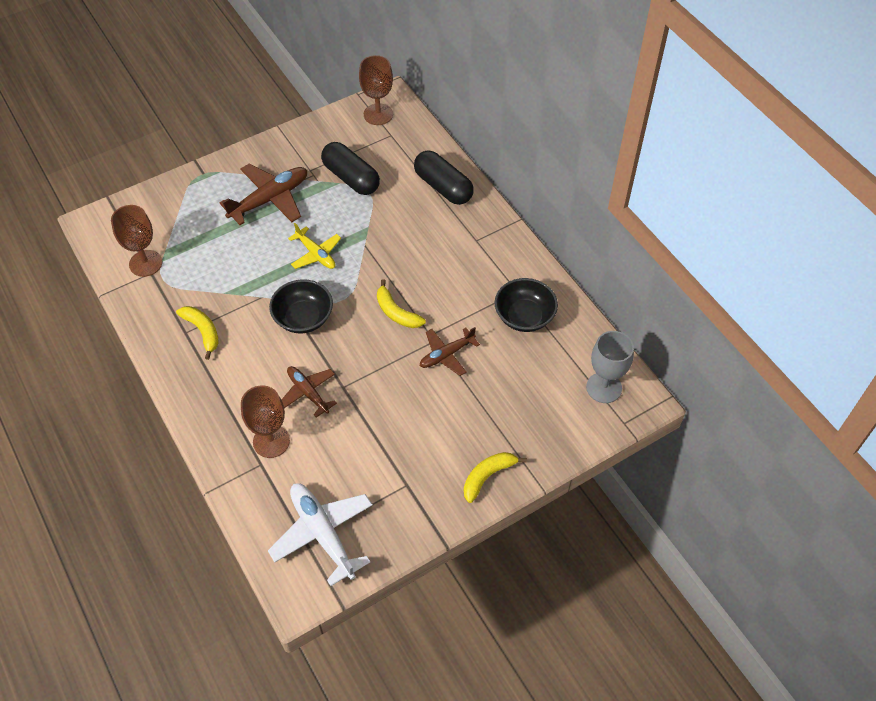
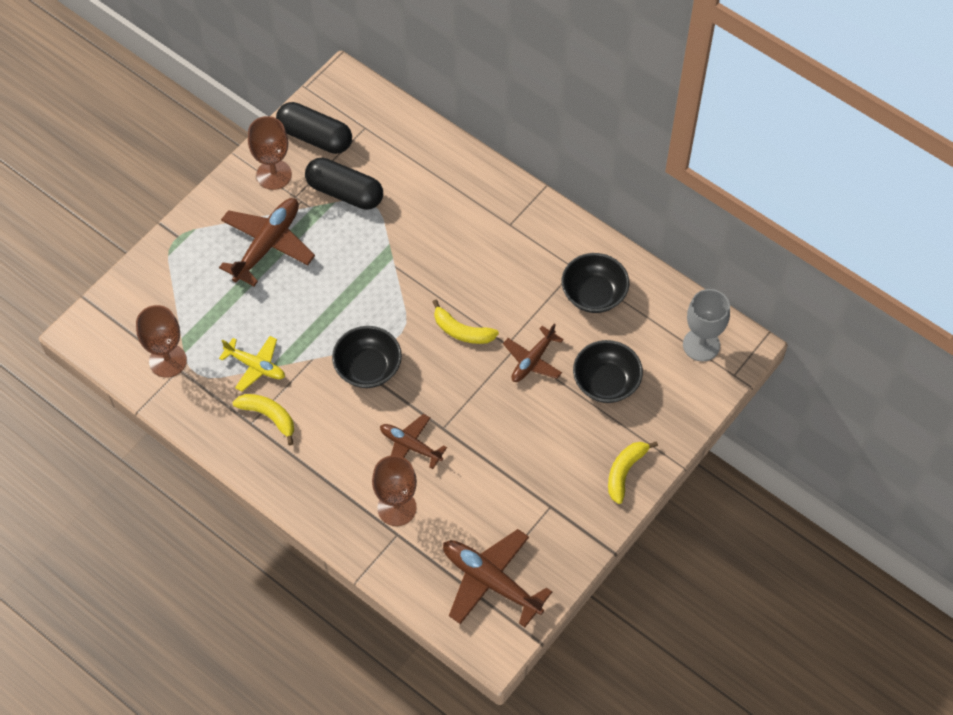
camera: 20 degrees left, 5 degrees up
(316, 254) = (348, 292): yellow plane -> yellow plane (256, 366)
(322, 533) = (490, 581): white plane -> brown plane
(378, 114) = (340, 106): brown goblet -> brown goblet (274, 175)
(443, 187) = (449, 173): black capsule -> black capsule (315, 137)
(503, 393) = (606, 382): none -> black bowl

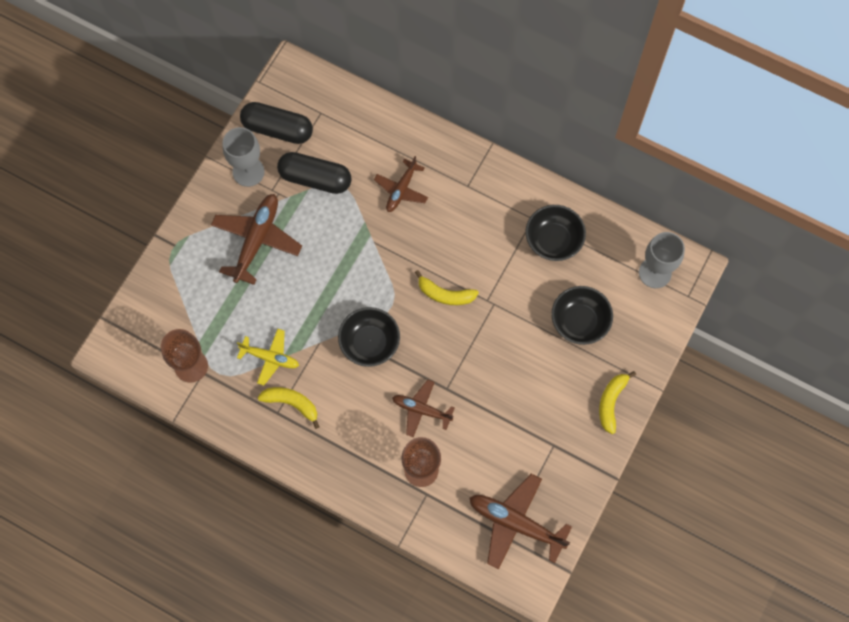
camera: 10 degrees left, 10 degrees up
(274, 175) = (248, 172): brown goblet -> grey goblet
(532, 360) = (512, 312): brown plane -> brown plane (401, 190)

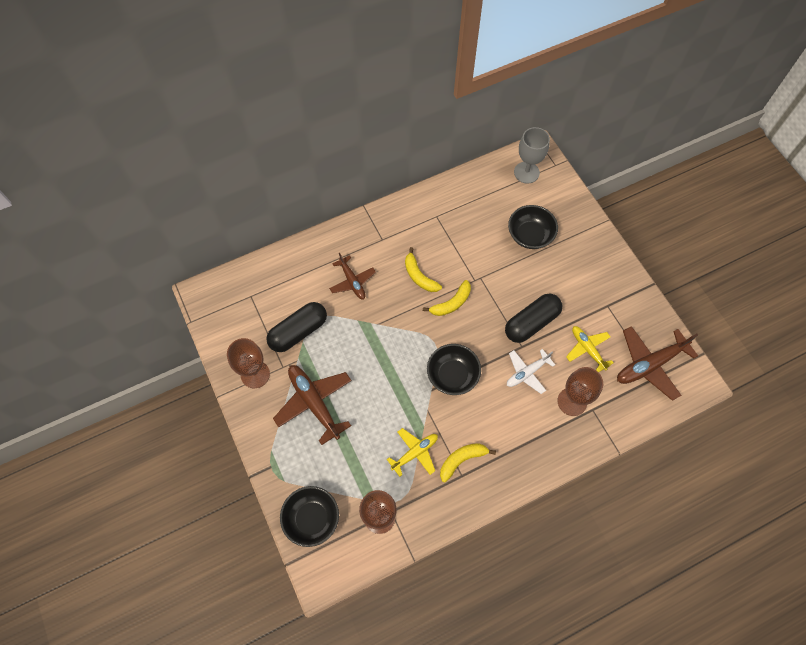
camera: 55 degrees left, 5 degrees down
(248, 172) = (255, 374): grey goblet -> brown goblet
(277, 129) = (239, 333): black capsule -> black capsule (531, 323)
(421, 410) = (527, 373): brown plane -> white plane
(489, 453) = (587, 349): none -> yellow plane
(553, 240) = (461, 214): black bowl -> black bowl (312, 519)
(611, 402) = (599, 252): yellow banana -> yellow banana (419, 276)

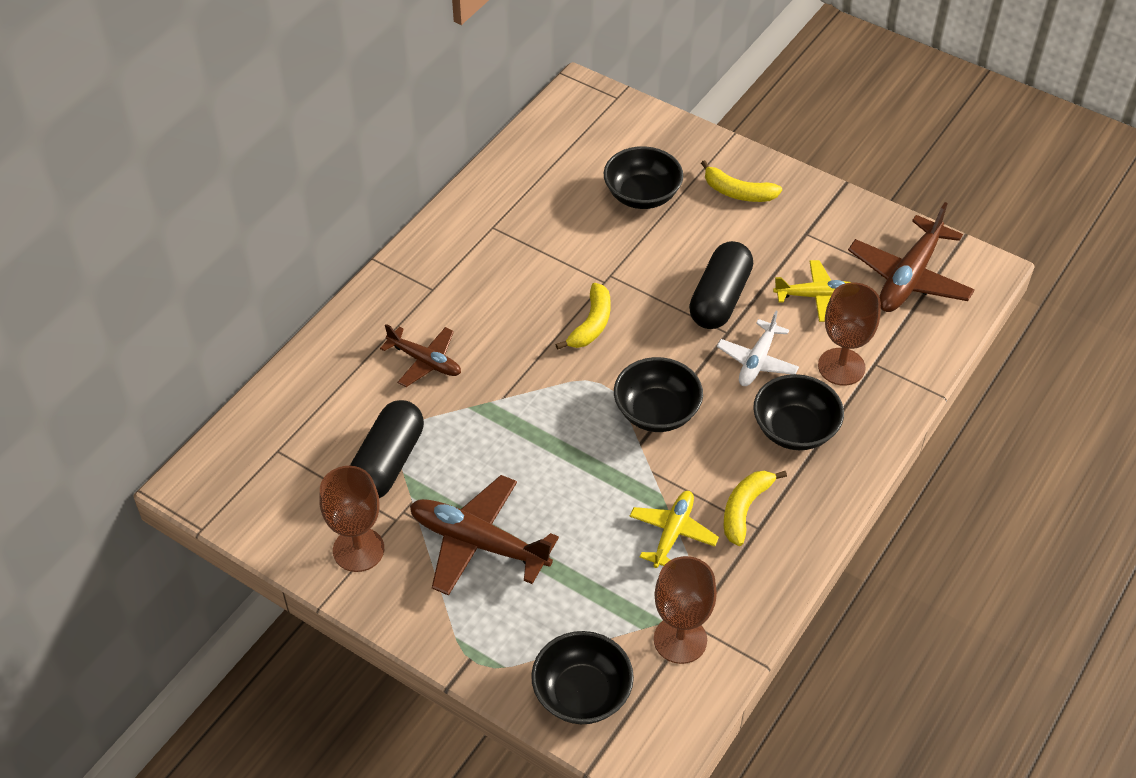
camera: 30 degrees left, 15 degrees down
(419, 276) = (520, 311): yellow banana -> yellow banana (738, 192)
(520, 426) = (794, 429): none -> black bowl
(526, 172) = (583, 122): grey goblet -> none
(587, 349) = (816, 296): yellow plane -> yellow plane turned 150 degrees clockwise

